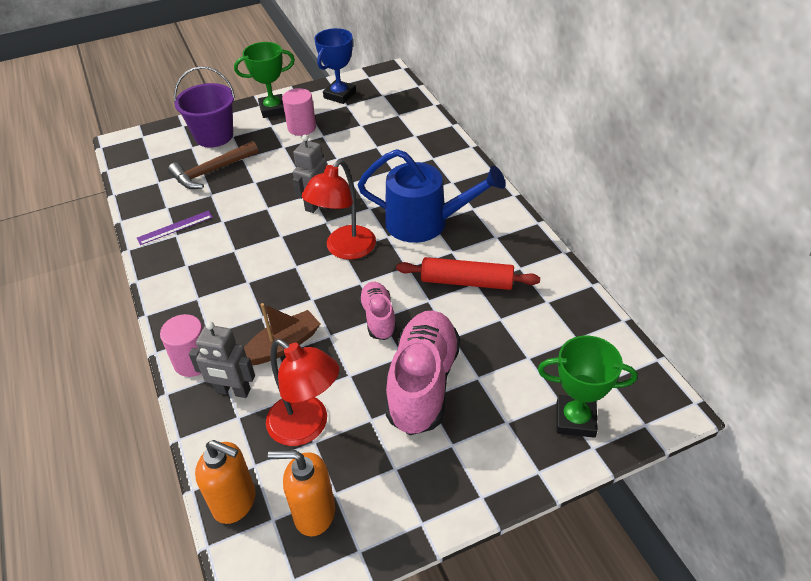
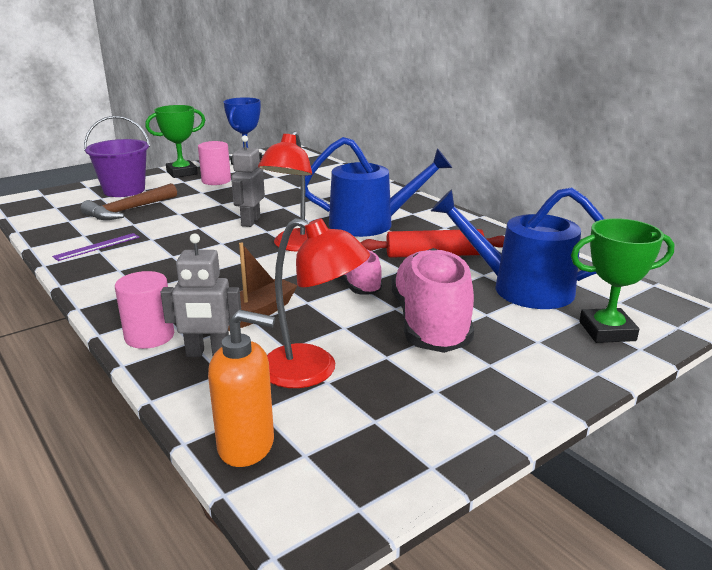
camera: 15 degrees left, 20 degrees down
(314, 513) = (356, 441): orange soap dispenser -> none
(527, 346) = (522, 288): none -> blue watering can

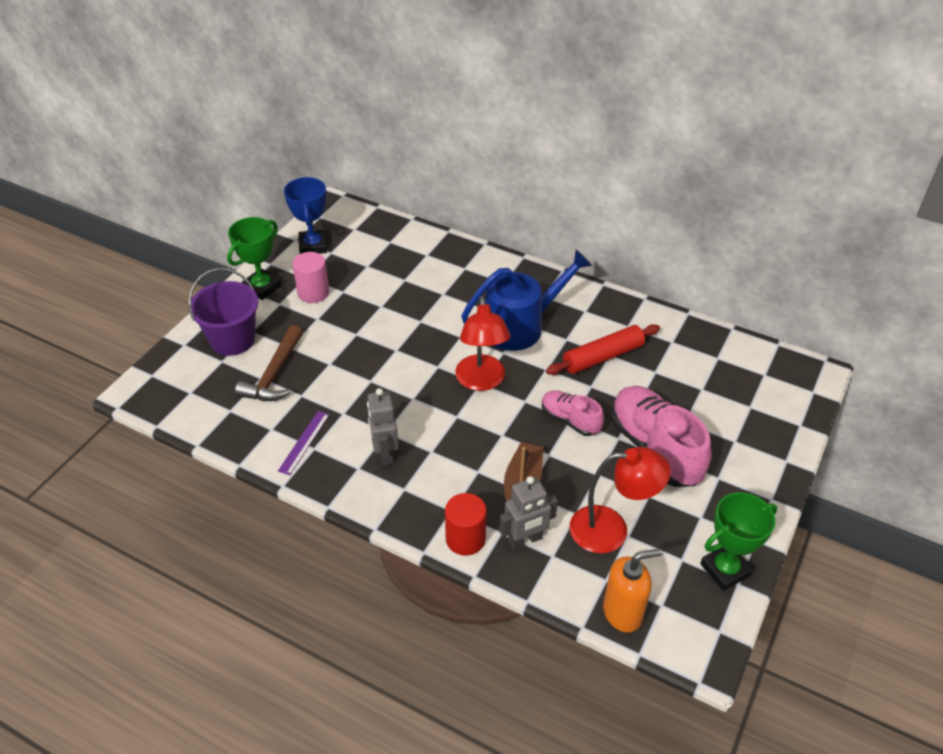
camera: 25 degrees left, 20 degrees up
(149, 336) = (465, 539): pink cylinder -> red cylinder
(250, 221) = (410, 356): grey robot -> grey robot (385, 453)
(522, 288) = (692, 381): blue watering can -> none
(607, 331) = (772, 413): green trophy -> green trophy (725, 570)

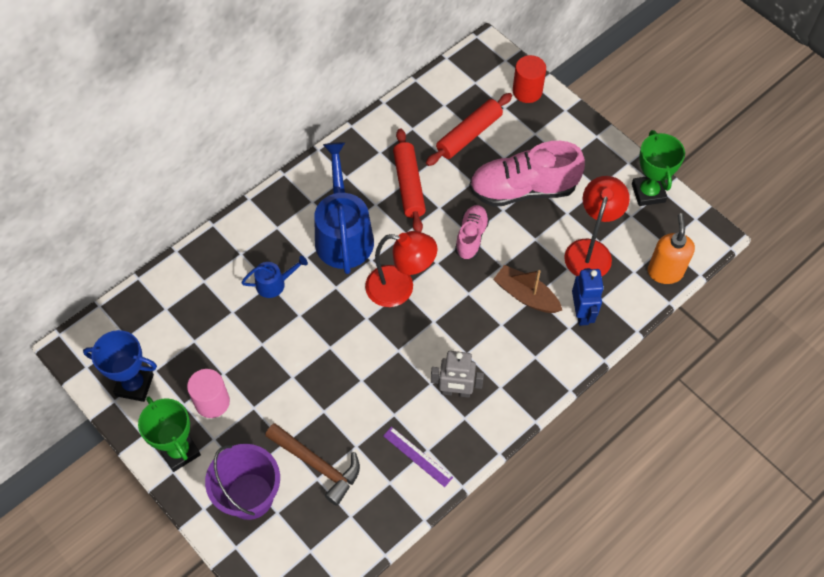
camera: 70 degrees left, 15 degrees up
(444, 296) = (274, 284): none -> blue watering can
(465, 539) = (567, 355): red cylinder -> red cylinder (527, 91)
(525, 540) = (582, 313): grey robot -> blue robot
(570, 420) = (471, 237): pink shoe -> pink shoe turned 135 degrees clockwise
(694, 386) = (469, 135): none -> red rolling pin

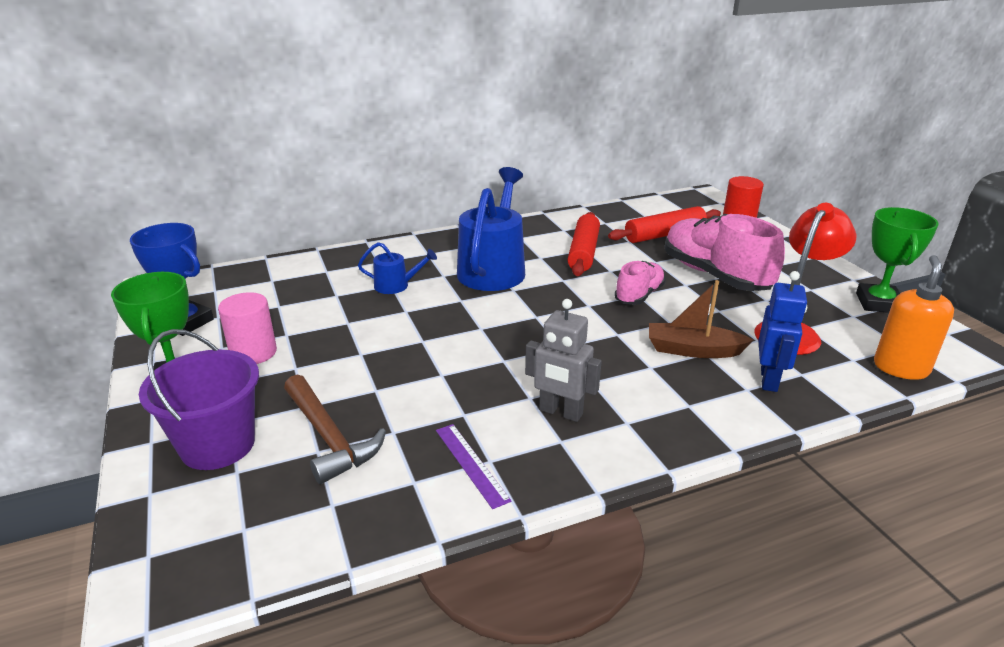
camera: 20 degrees right, 30 degrees down
(400, 288) = (534, 314): red lamp -> none
(523, 189) = (714, 275): pink shoe -> pink shoe turned 45 degrees clockwise
(526, 295) = (693, 350): brown boat -> brown boat turned 45 degrees counterclockwise

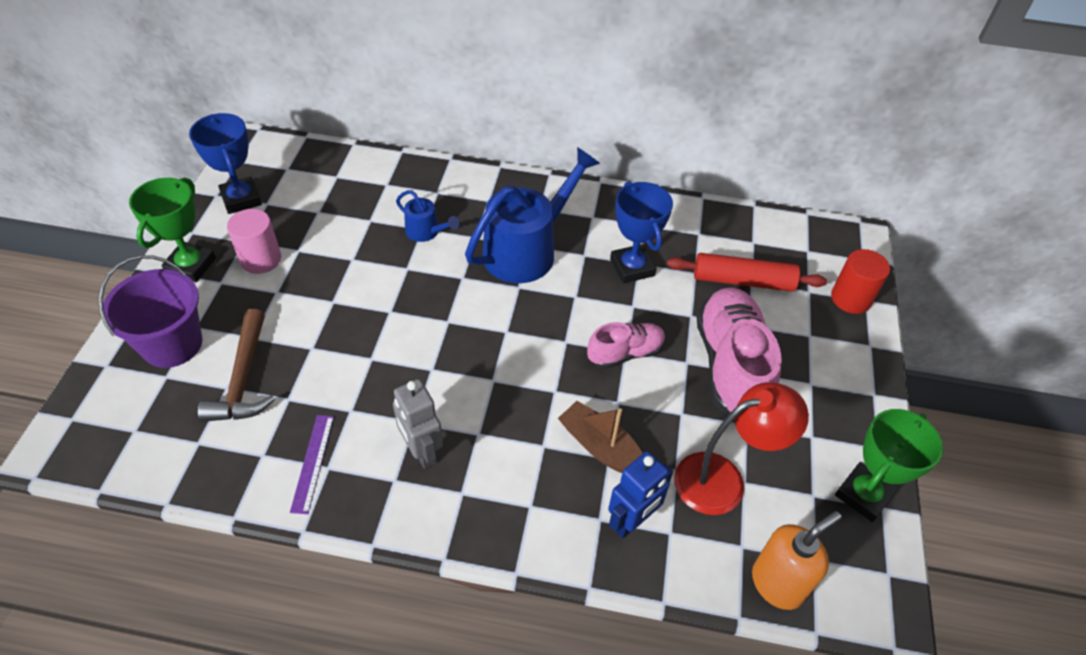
camera: 30 degrees right, 20 degrees up
(583, 252) = (632, 267): red rolling pin -> blue trophy

